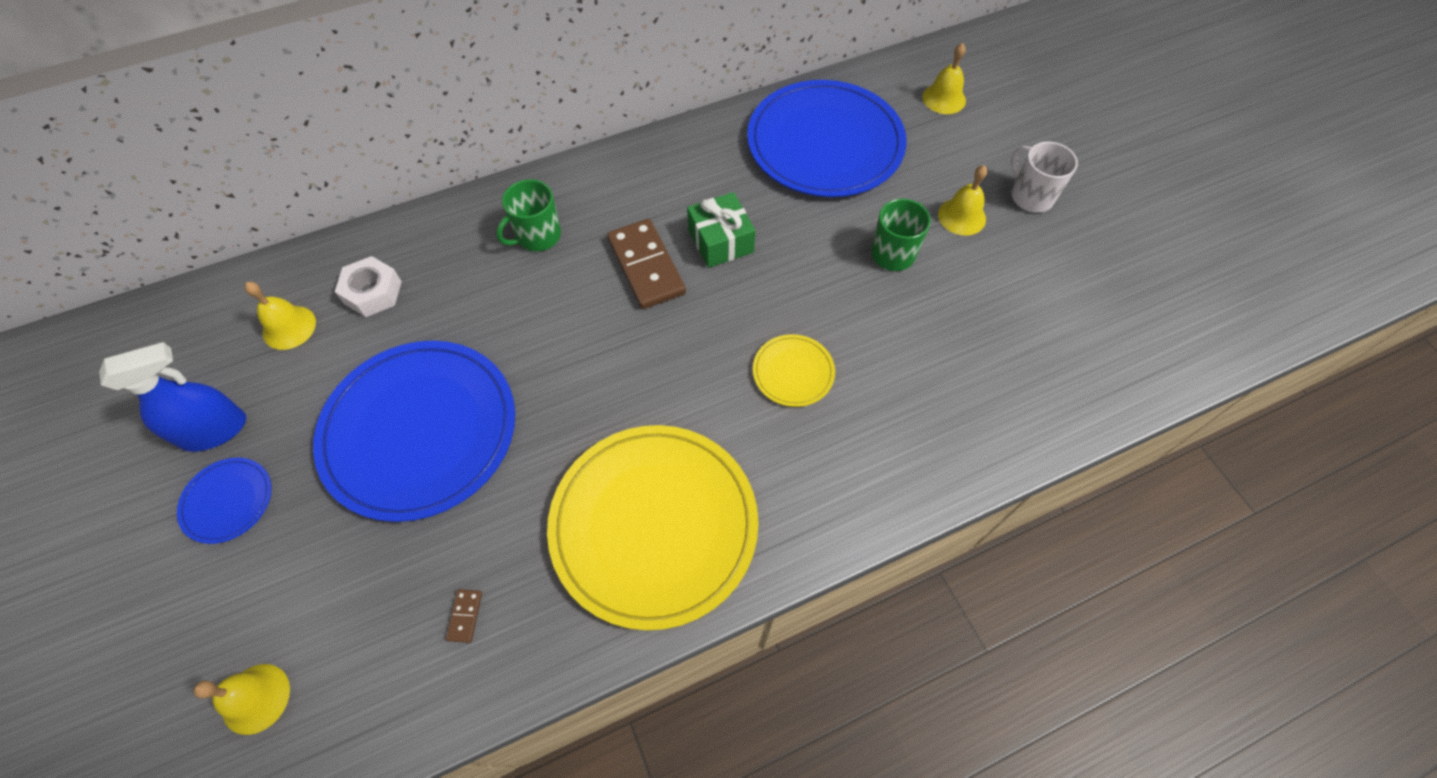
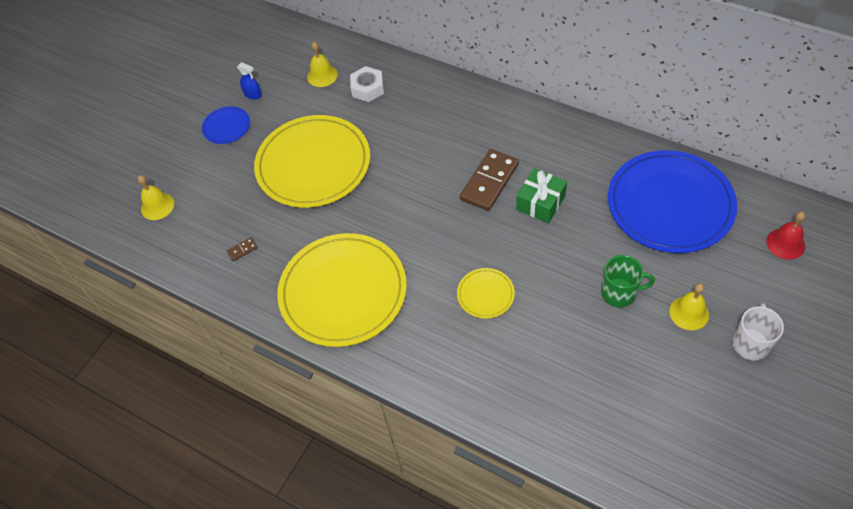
camera: 60 degrees right, 5 degrees down
(214, 430) = (253, 94): blue spray bottle -> blue spray bottle, size x0.54
(420, 431) = (313, 164): blue plate -> yellow plate
(538, 236) = (462, 123): green mug -> none
(944, 98) = (785, 243): yellow bell -> red bell

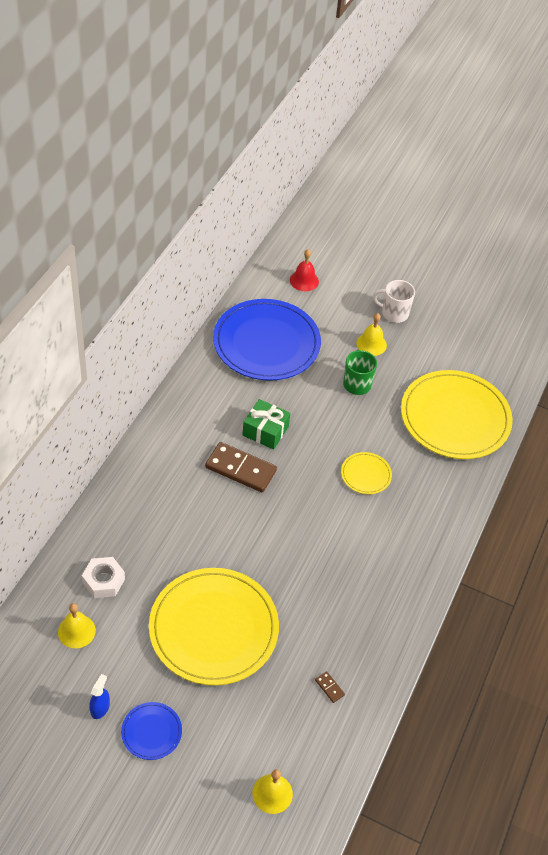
camera: 105 degrees left, 5 degrees down
(343, 292) = (372, 587): yellow plate -> yellow plate (455, 417)

